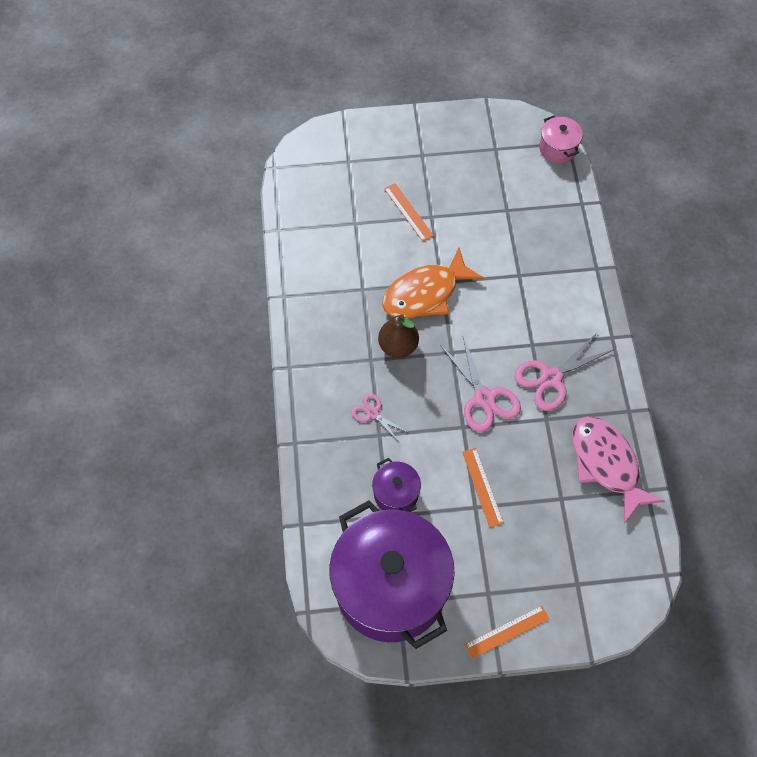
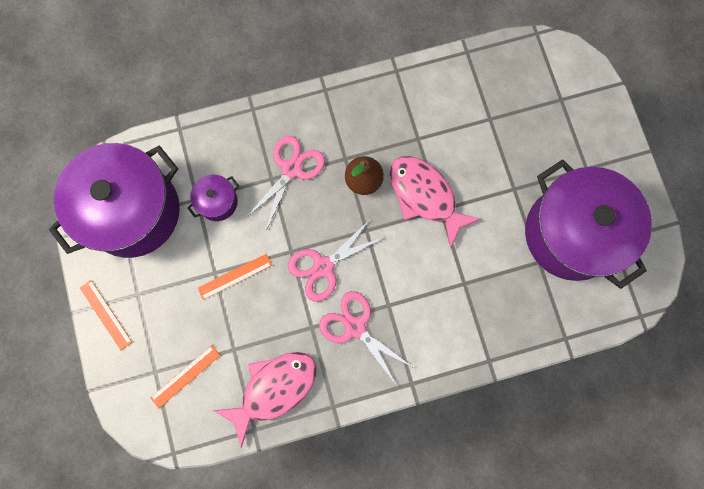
camera: 80 degrees right, 15 degrees up
(372, 413) = (291, 169): pink scissors -> pink scissors, size x1.77
(408, 212) = (514, 166): orange ruler -> orange ruler (185, 376)
(425, 293) = (425, 196): orange fish -> pink fish
(483, 179) = (571, 233): none -> purple pot
(558, 148) = (630, 306): pink pot -> none

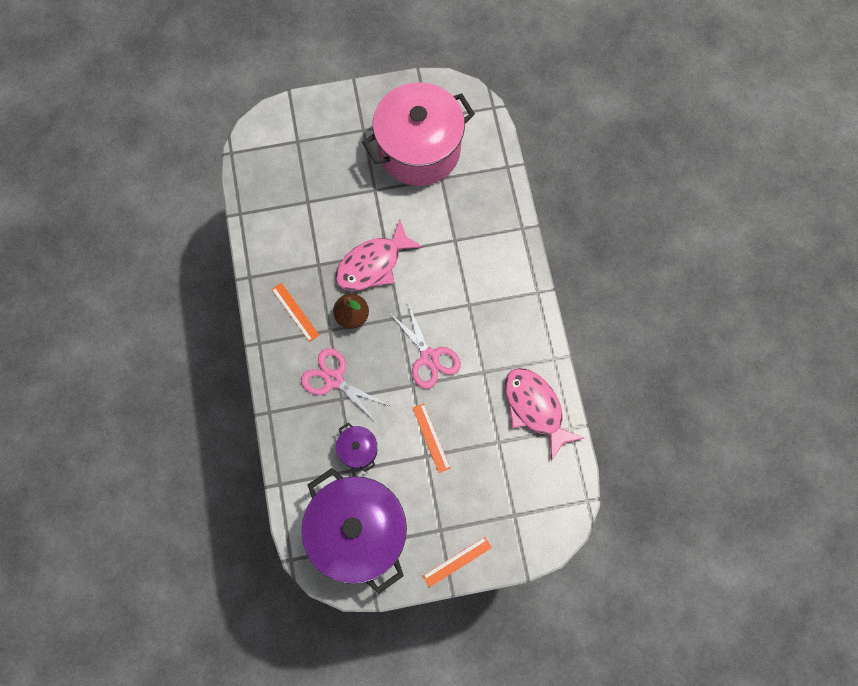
camera: 85 degrees left, 5 degrees down
(185, 376) = (519, 487): orange ruler -> orange ruler (295, 312)
(355, 327) = (486, 334): pink scissors -> none
(571, 233) = (419, 150): purple pot -> pink pot

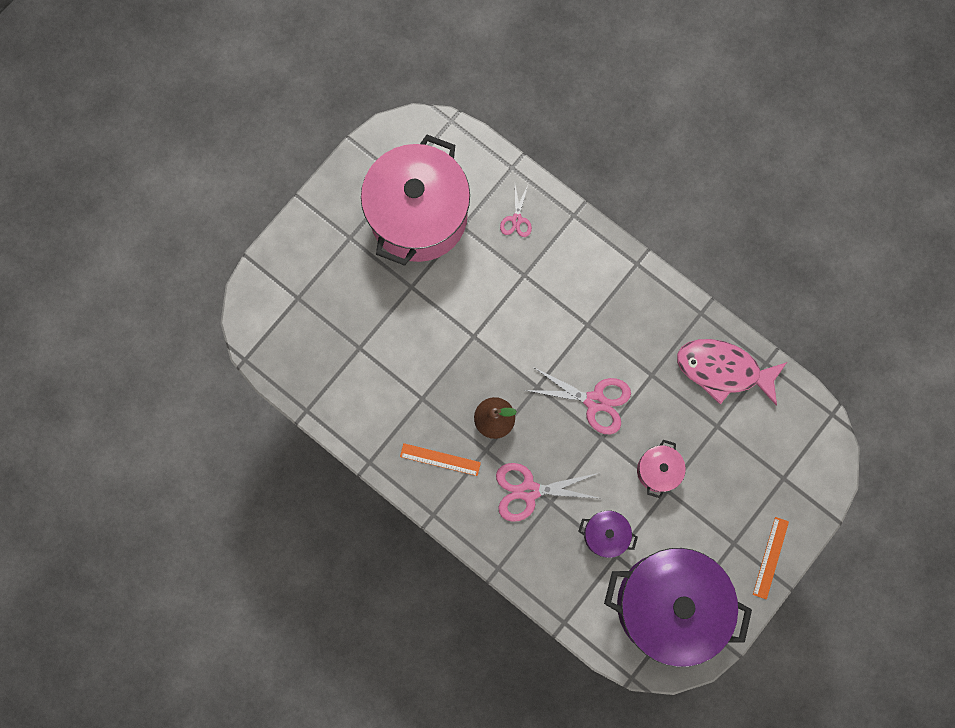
camera: 40 degrees left, 5 degrees up
(373, 264) = (471, 357): pink fish -> none
(431, 437) = (658, 470): orange ruler -> pink pot
(481, 201) = (516, 219): none -> pink scissors

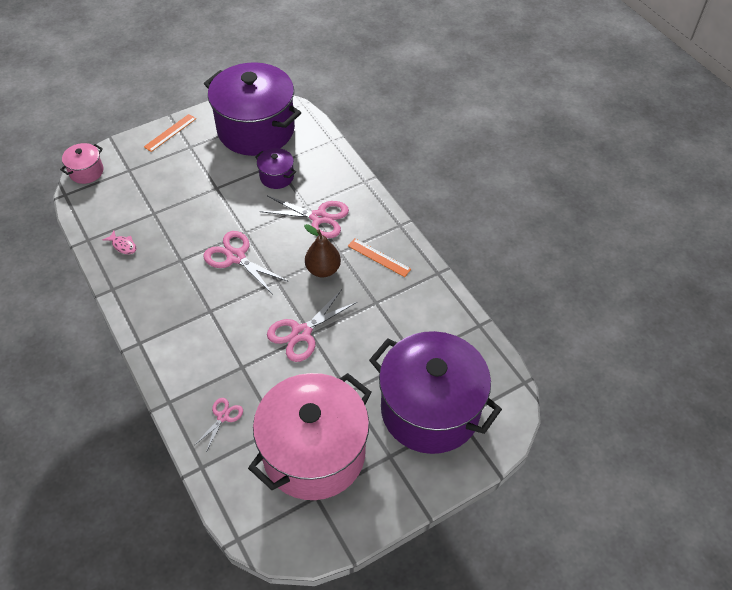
camera: 160 degrees left, 25 degrees down
(327, 296) = (430, 410): none -> purple pot
(483, 334) = (301, 333): none -> pink scissors
(658, 470) = (215, 201): pink pot -> pink pot (86, 172)
(723, 370) = (123, 245): pink fish -> pink fish, size x0.40

